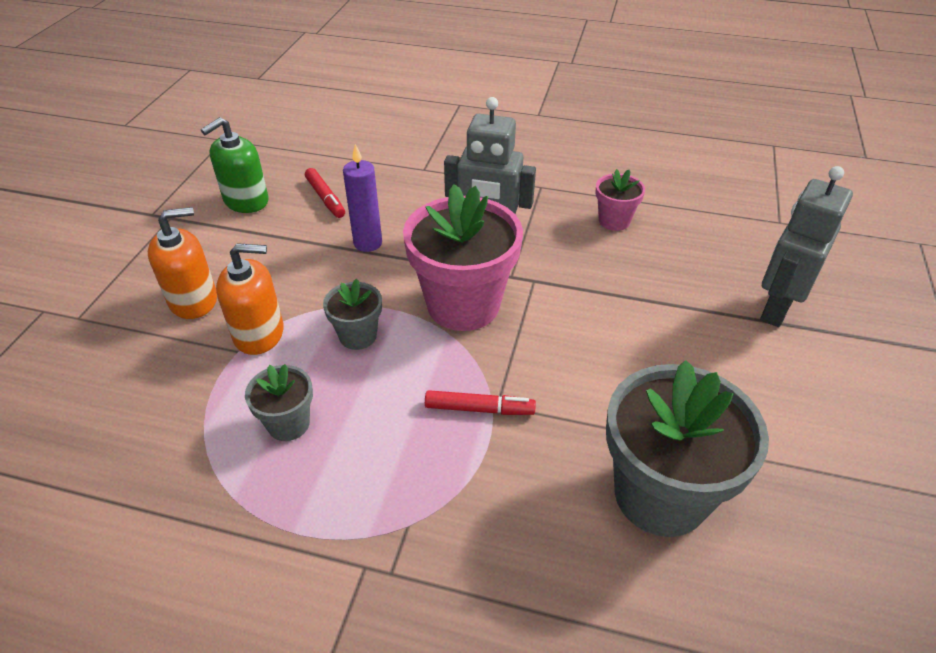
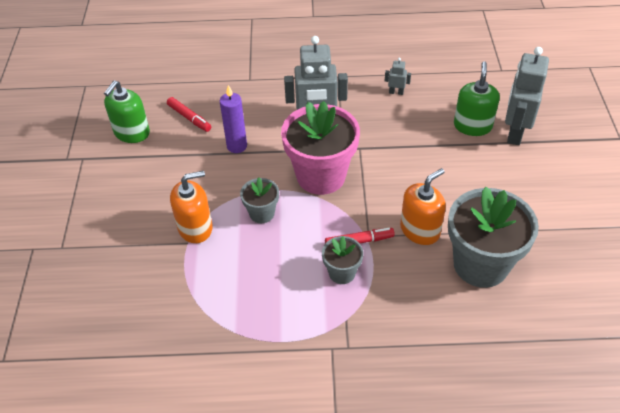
camera: 15 degrees left, 5 degrees up
(193, 300) = (137, 215): orange soap dispenser -> orange soap dispenser (420, 230)
(288, 424) = (246, 280): grey flower pot -> grey flower pot (342, 273)
(614, 221) = (396, 92): pink flower pot -> grey robot
(712, 286) = (472, 126): none -> green soap dispenser

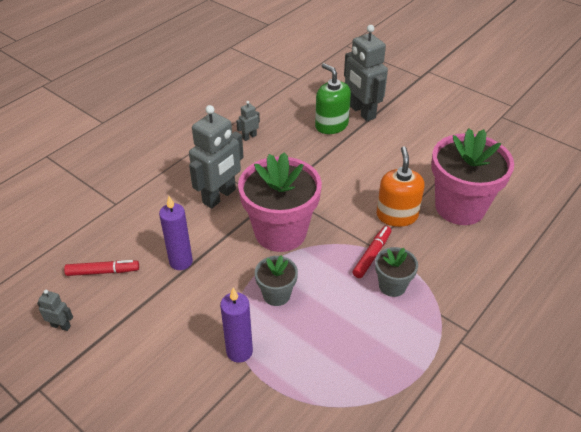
camera: 50 degrees left, 5 degrees down
(132, 133) = (61, 326): green soap dispenser -> grey robot
(195, 228) = (239, 351): orange soap dispenser -> purple candle
(480, 264) = (460, 207): grey flower pot -> pink flower pot

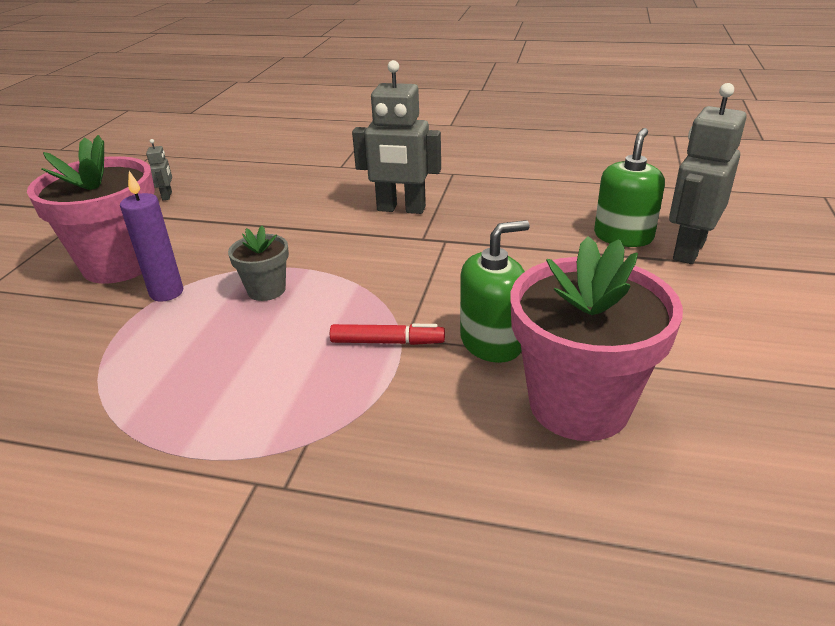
camera: 65 degrees right, 10 degrees down
(103, 272) = (244, 190): red marker -> none
(181, 262) = (282, 221): purple candle -> none
(249, 137) = (524, 194): grey robot -> none
(280, 232) = (374, 262): pink flower pot -> pink flower pot (120, 264)
(392, 286) = (337, 377): grey flower pot -> none
(397, 215) = (491, 342): orange soap dispenser -> green soap dispenser

